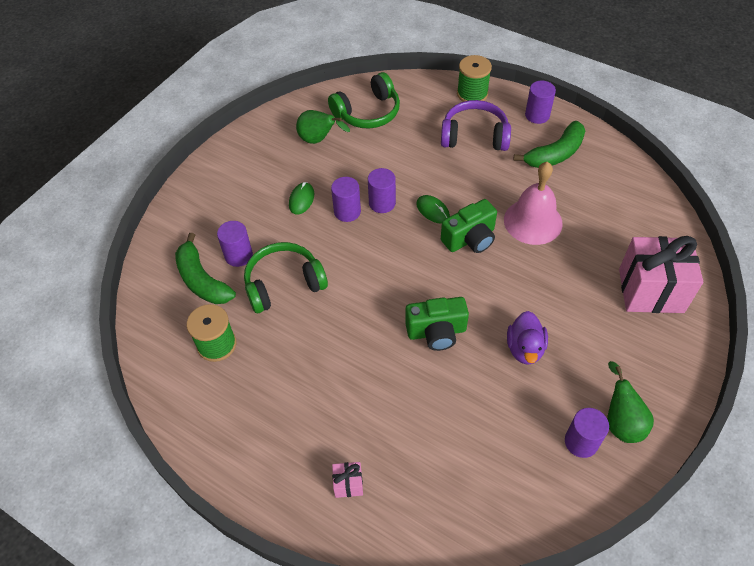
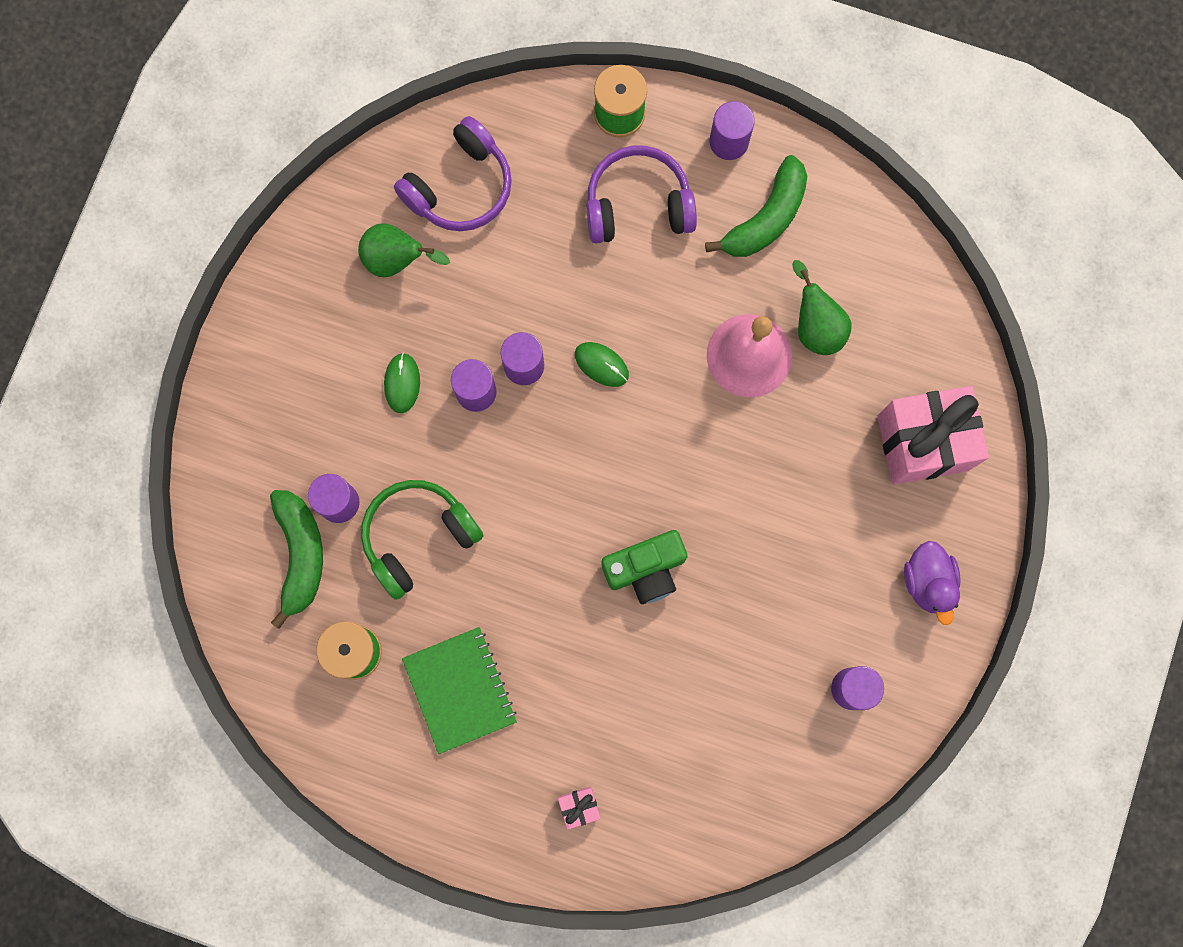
camera: 15 degrees left, 25 degrees up
(202, 280) = (300, 555): green banana -> green banana turned 135 degrees counterclockwise
(282, 383) = (460, 690): none -> green notebook
(368, 112) = (460, 187): green headphones -> purple headphones
(470, 239) = (664, 405): green camera -> none
(525, 348) = (766, 570): purple duck -> purple duck (927, 582)
(621, 421) = (897, 650): green pear -> green pear (815, 326)

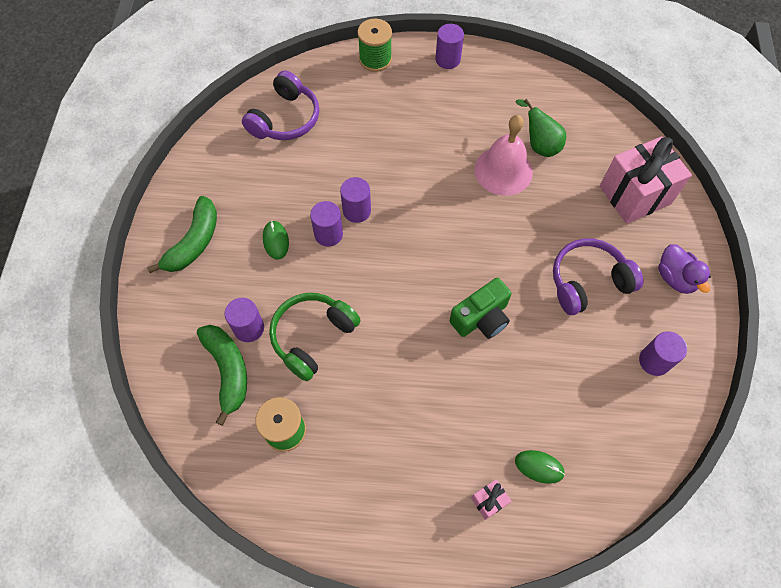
camera: 15 degrees left, 15 degrees down
(397, 260) = (254, 168): green pear -> none
(460, 690) = (372, 437): green notebook -> none
(601, 364) = (408, 198): green mouse -> green mouse (539, 467)
(638, 205) = (403, 104): purple headphones -> purple headphones (588, 282)
(766, 218) = (485, 94): green banana -> green banana (194, 242)

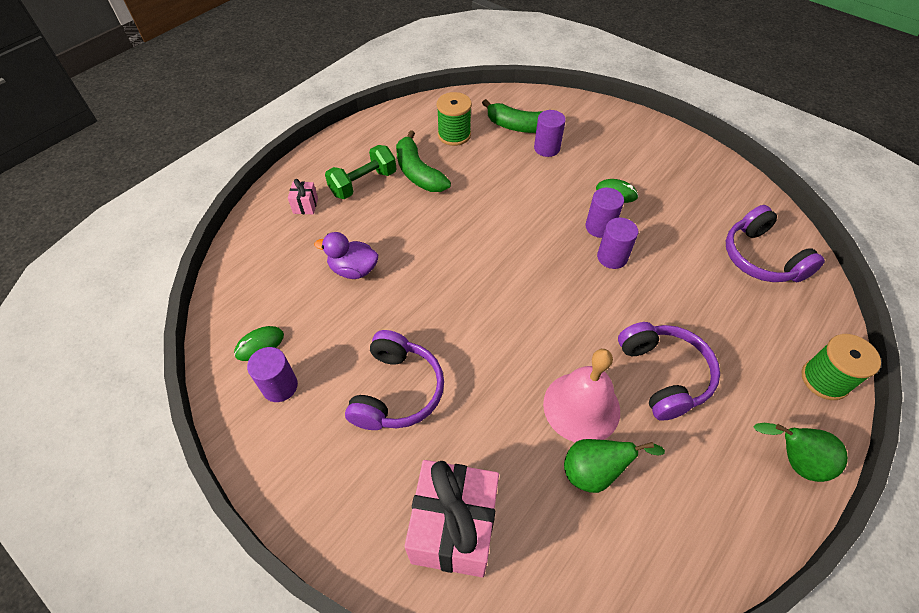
camera: 125 degrees right, 10 degrees down
(194, 242) = (647, 149): green banana -> green banana (418, 172)
(312, 337) = (511, 176): green headphones -> none
(419, 468) = (363, 183): none -> green dumbbell
(441, 138) = (664, 375): none -> purple headphones
(448, 59) = (794, 460): purple cylinder -> green pear
(481, 318) = (436, 283): green camera -> none
(539, 467) = (294, 246): green mouse -> green mouse (260, 345)
(675, 278) = (329, 480): purple duck -> purple duck (353, 270)

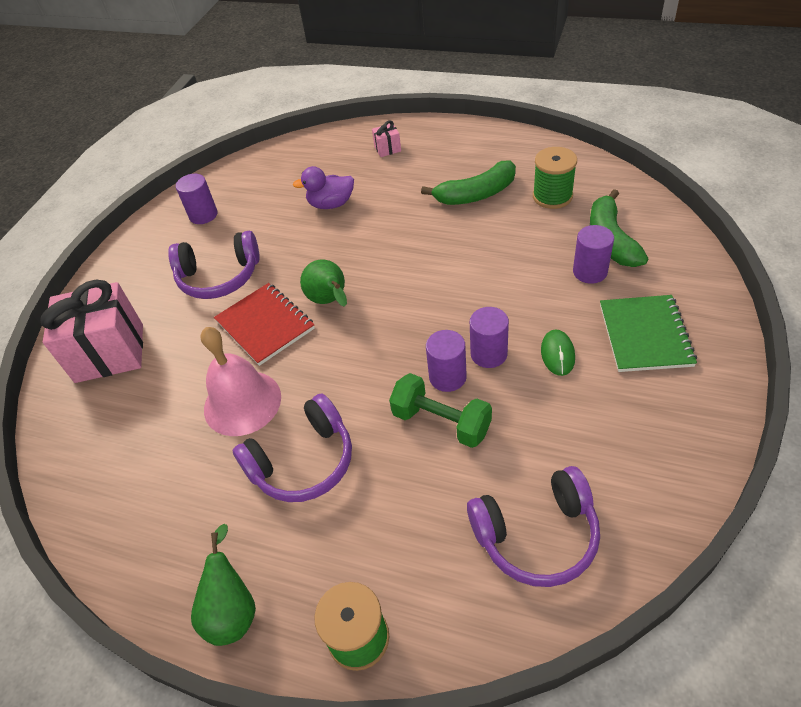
camera: 75 degrees right, 5 degrees down
(260, 345) = (235, 189): green mouse -> none
(353, 270) = (331, 204): purple duck -> purple duck turned 90 degrees counterclockwise
(363, 183) = (437, 168): green dumbbell -> green dumbbell (441, 422)
(418, 172) = (476, 194): green banana -> green banana turned 150 degrees counterclockwise
(491, 365) = (265, 325): none -> red notebook
(595, 472) = (177, 431): green pear -> green pear (330, 301)
(618, 148) = (645, 335): none -> green notebook
(761, 258) = (537, 535): purple headphones -> purple headphones turned 150 degrees counterclockwise

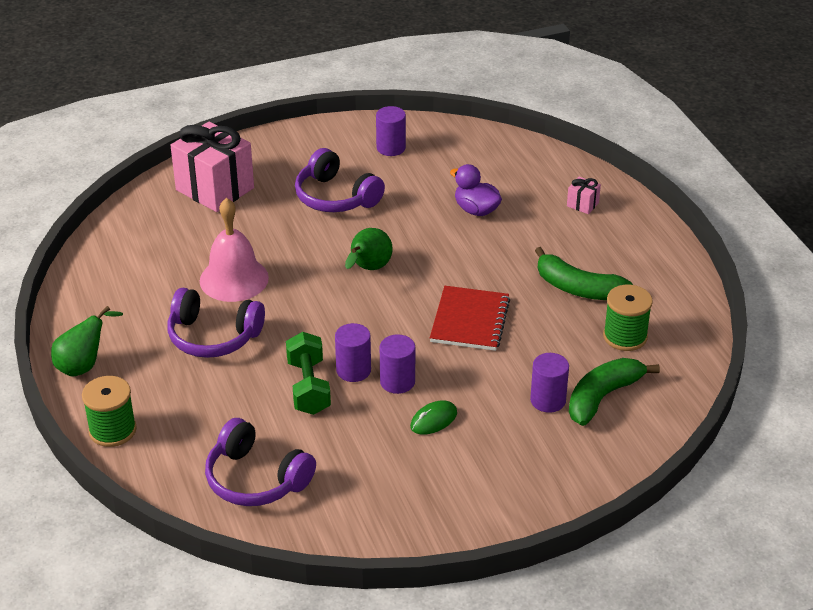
camera: 45 degrees right, 10 degrees down
(265, 325) = (312, 249): red notebook -> red notebook (469, 320)
(645, 335) = (503, 462): green notebook -> none

